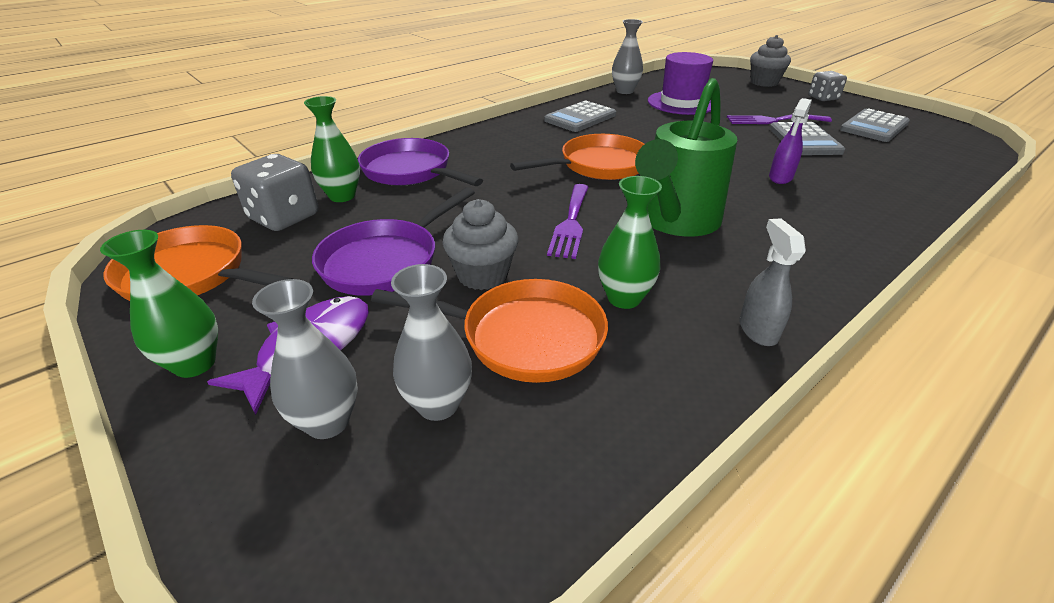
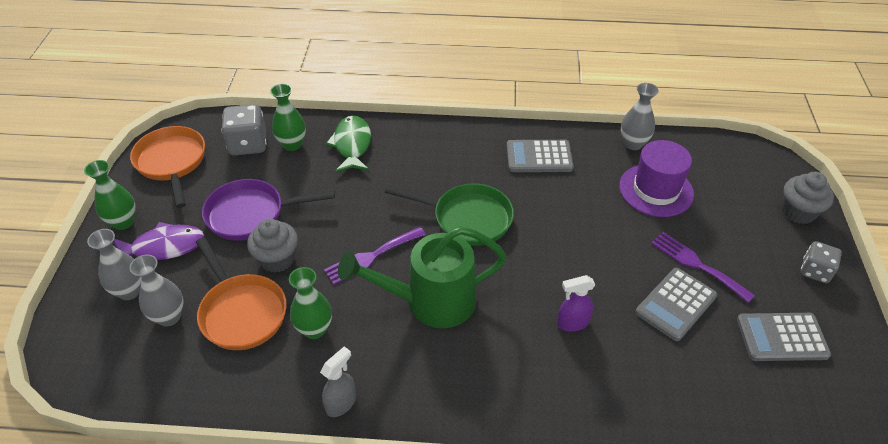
camera: 45 degrees right, 10 degrees up
(411, 171) = (352, 145): purple pan -> green fish
(599, 166) = (467, 218): orange pan -> green pan

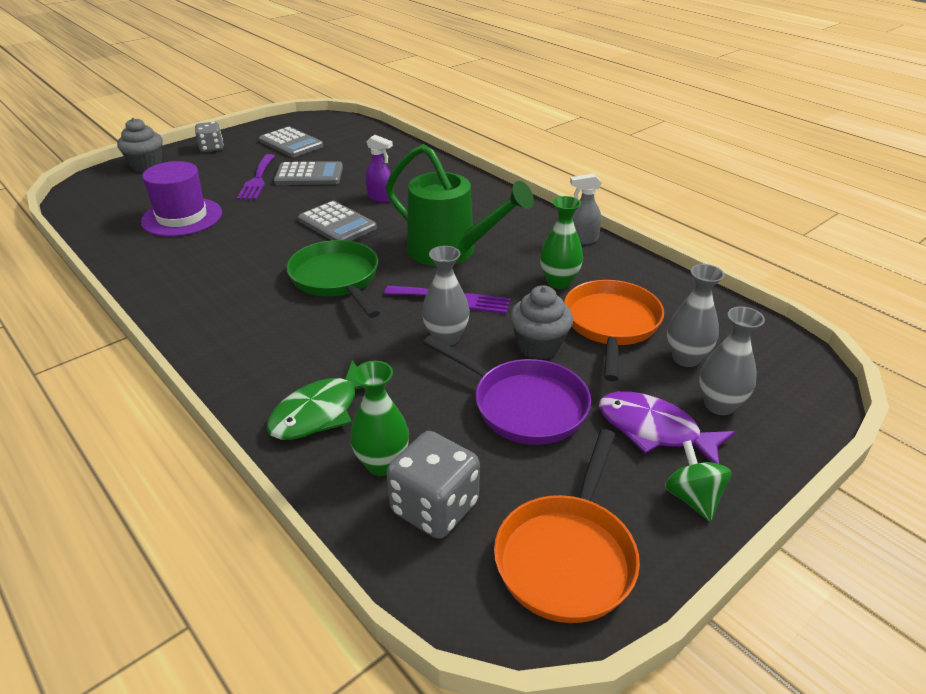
camera: 135 degrees left, 10 degrees down
(123, 222) = (693, 498): green vase -> green spinning top
(539, 157) = (196, 284): grey calculator -> grey calculator (337, 224)
(633, 144) = (117, 248): grey vase -> grey vase (446, 338)

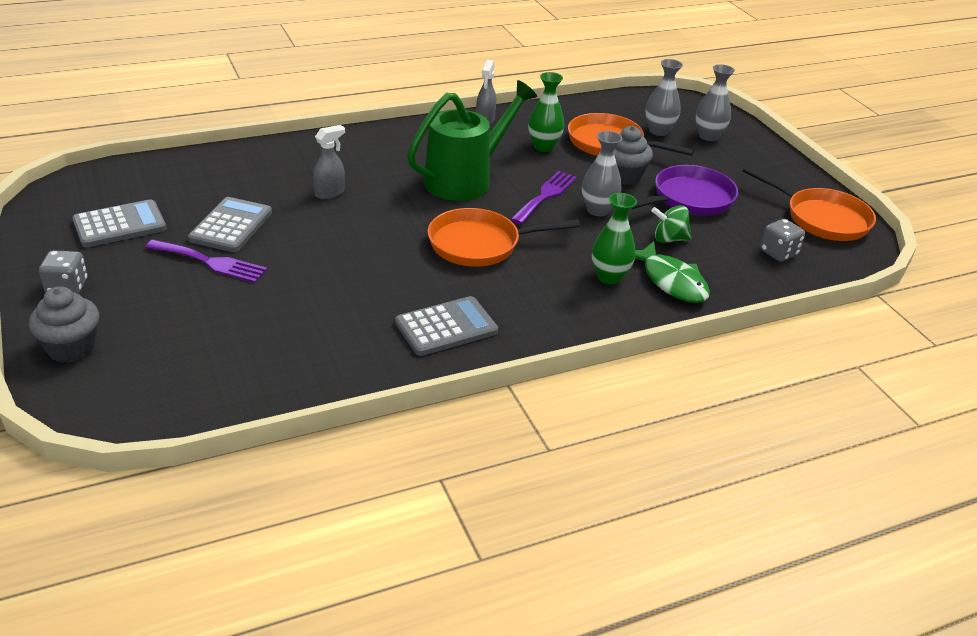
camera: 75 degrees left, 0 degrees up
(182, 217) = (271, 327): purple hat -> none
(337, 224) = (369, 227): grey calculator -> grey calculator (446, 327)
(337, 279) = (480, 244): green pan -> orange pan
(380, 198) = (330, 193): purple spray bottle -> grey spray bottle
(382, 464) = (734, 265): green vase -> green vase (609, 277)
(434, 507) = (778, 253): grey dice -> grey dice, size x0.65
(654, 430) = (725, 163): purple fish -> none
(693, 498) = (784, 169): green spinning top -> green spinning top (669, 239)

